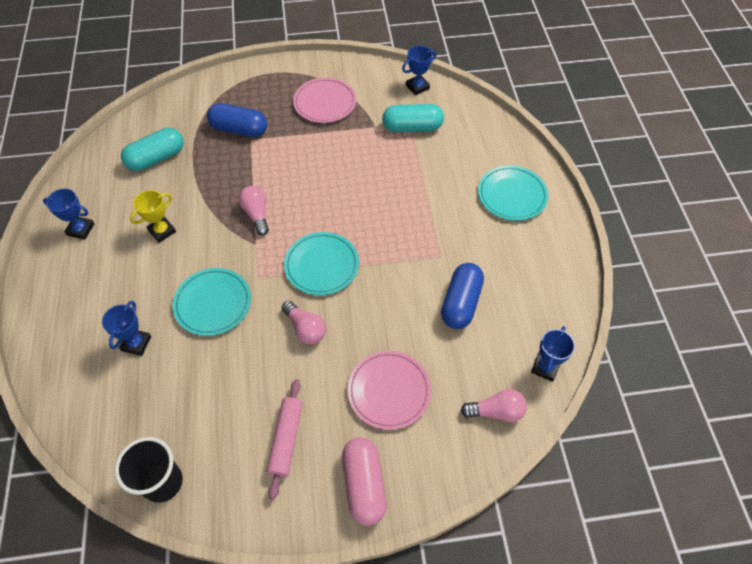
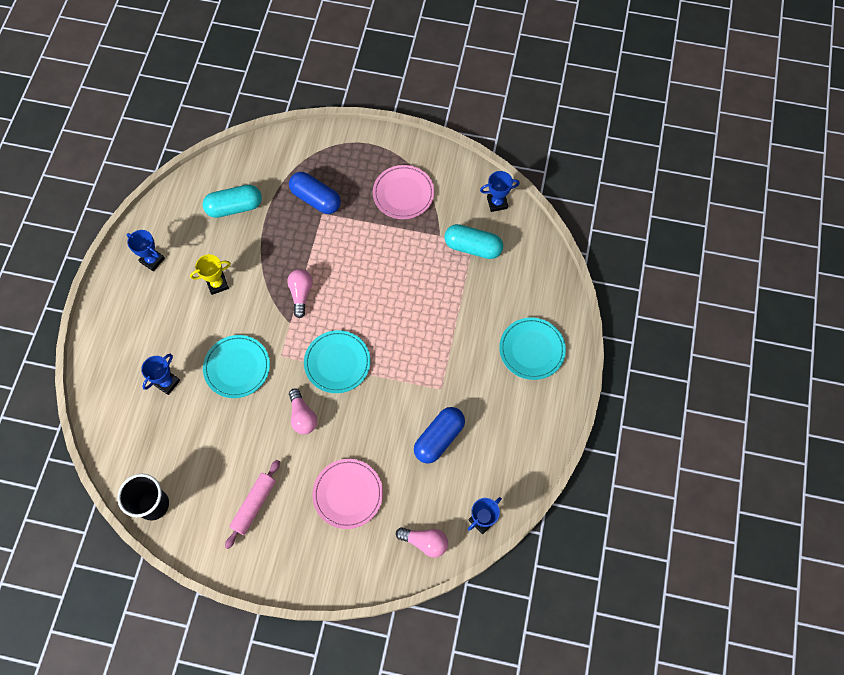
camera: 20 degrees right, 10 degrees up
(364, 484) = (299, 562): pink capsule -> none

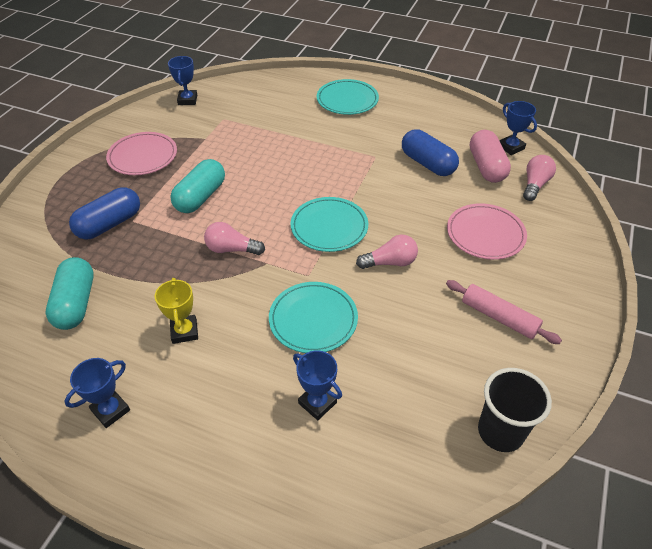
camera: 80 degrees left, 20 degrees down
(444, 495) = (486, 167): none -> pink capsule
(473, 247) = (229, 119): turquoise capsule -> turquoise capsule (200, 197)

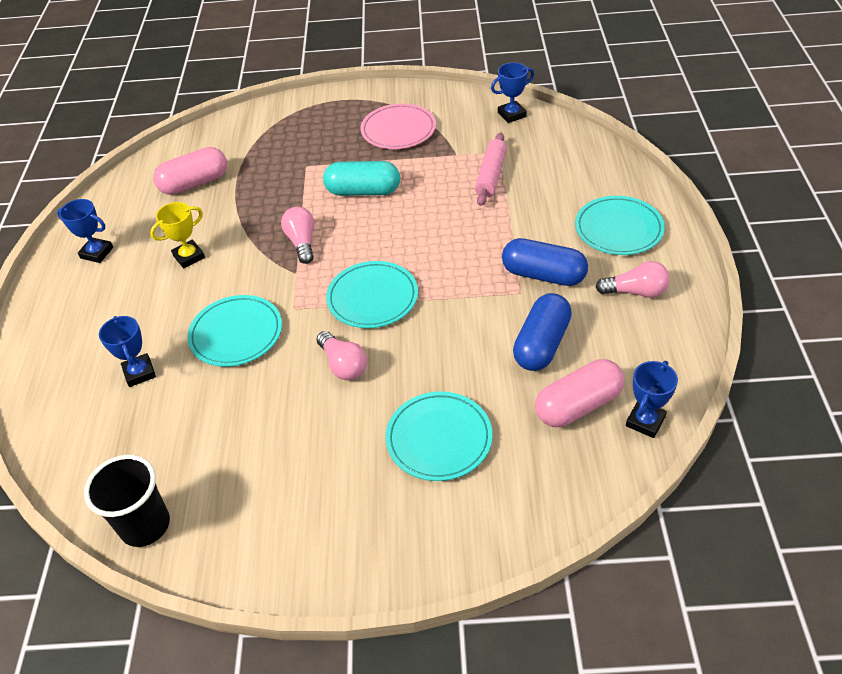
camera: 70 degrees right, 0 degrees up
(76, 303) = (194, 183): turquoise capsule -> pink capsule
(109, 224) = (294, 156): blue capsule -> blue capsule (543, 275)
(317, 403) = (139, 373): blue trophy -> blue trophy turned 45 degrees counterclockwise
(485, 234) = (439, 438): pink plate -> turquoise plate
(499, 317) = (302, 487): pink rolling pin -> pink rolling pin (491, 175)
(535, 185) = (575, 469): pink light bulb -> pink light bulb (635, 292)

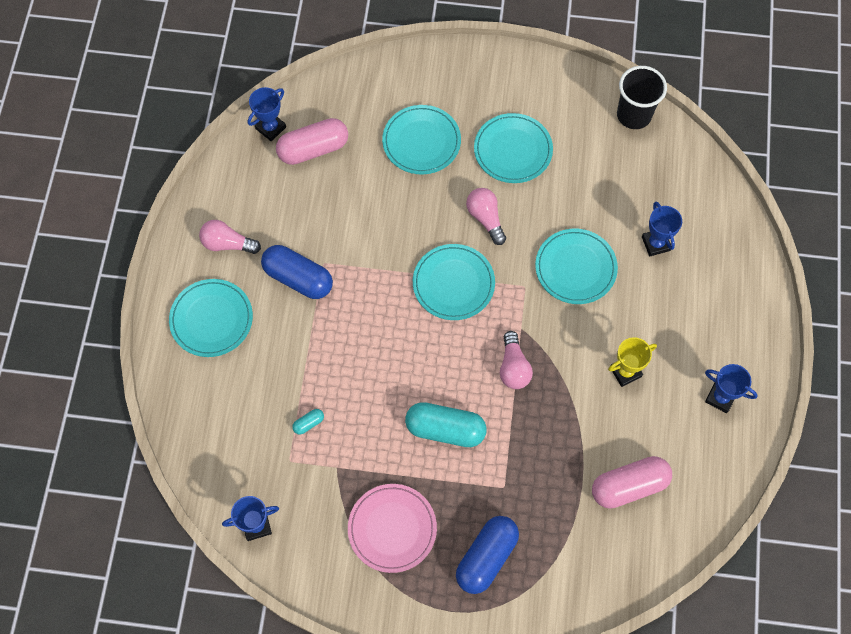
camera: 175 degrees left, 20 degrees up
(315, 448) = (513, 150): none -> turquoise plate
(491, 175) = (308, 423): pink rolling pin -> turquoise capsule
(541, 344) = (323, 207): blue capsule -> blue capsule (486, 557)

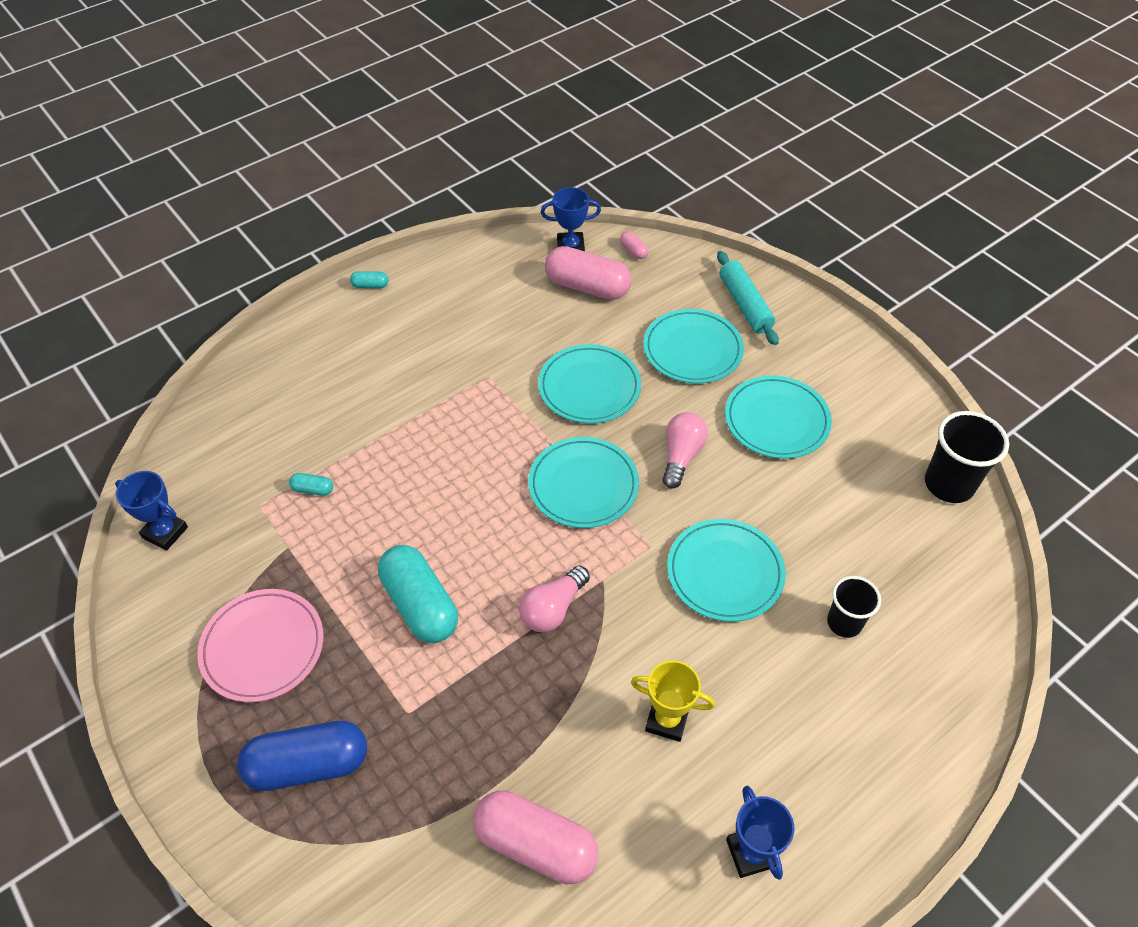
camera: 45 degrees right, 15 degrees down
(175, 265) = (370, 285): none -> turquoise capsule
(211, 319) = (345, 345): turquoise plate -> turquoise plate (589, 387)
(227, 244) = (429, 302): pink light bulb -> none
(298, 278) = (452, 370): blue capsule -> none
(312, 98) = (633, 251): none -> pink capsule
(419, 83) = (745, 305): none -> turquoise rolling pin
(656, 243) = (844, 623): blue trophy -> black cup

